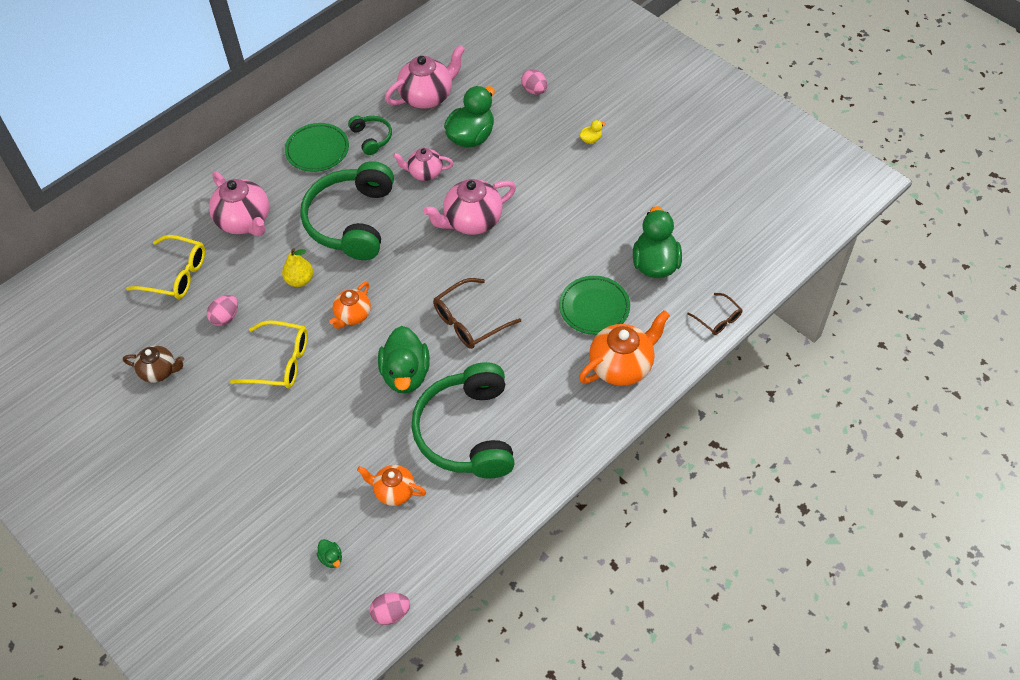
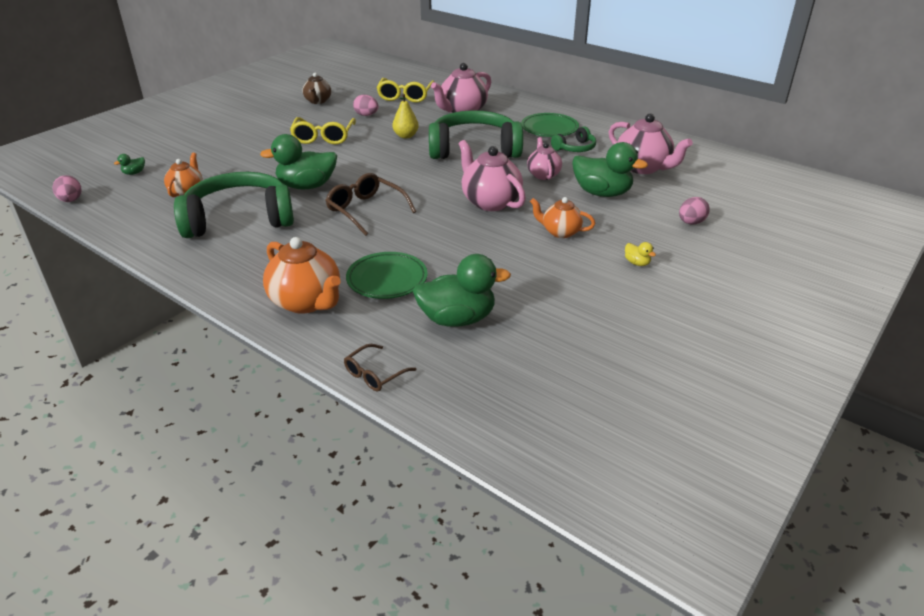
camera: 80 degrees right, 20 degrees down
(353, 315) = (370, 159): orange teapot -> orange teapot (560, 232)

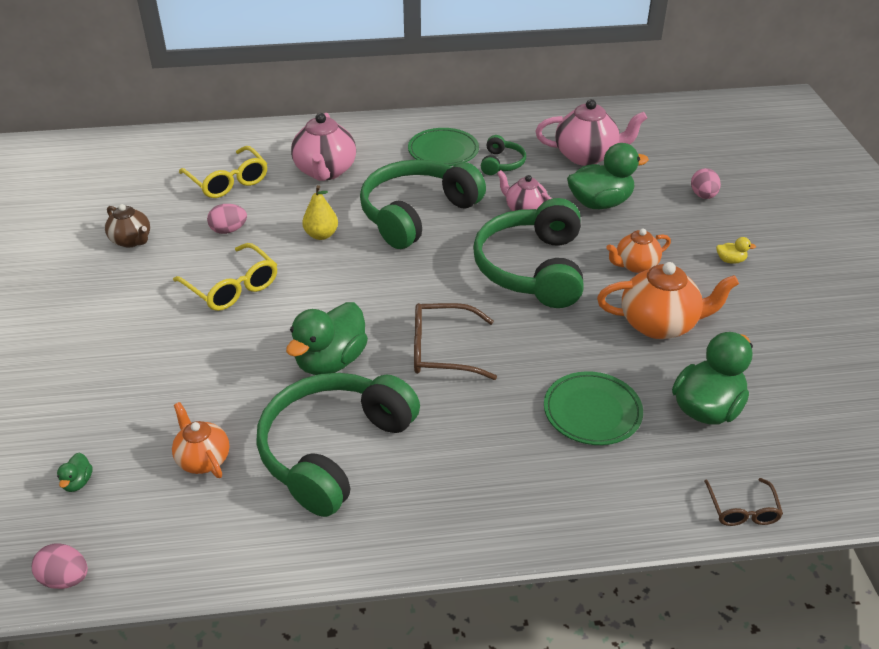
camera: 45 degrees left, 5 degrees up
(306, 302) = (571, 489): orange teapot -> orange teapot (659, 324)
(490, 202) = (532, 268): pink teapot -> green headphones

